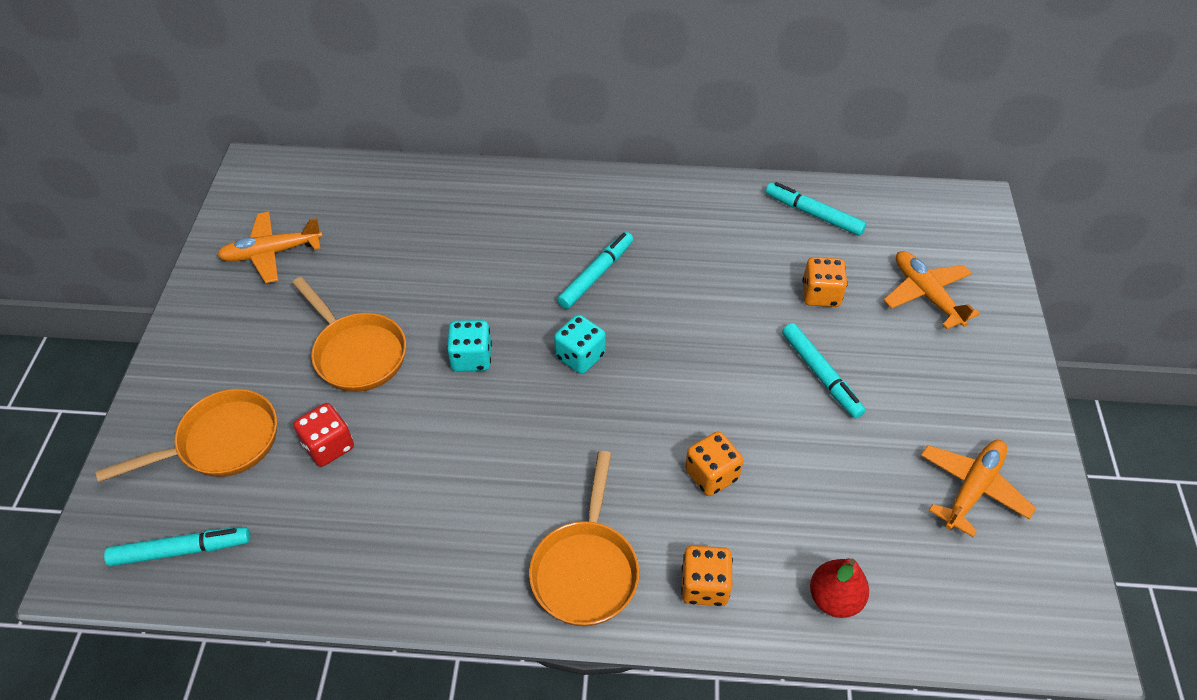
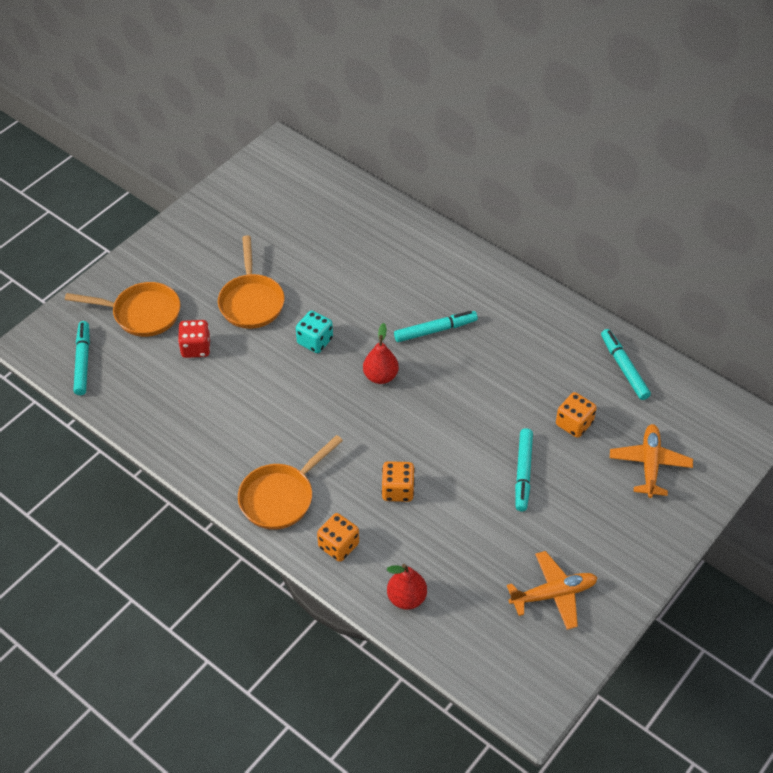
camera: 35 degrees right, 0 degrees up
(181, 550) = (83, 361): turquoise marker -> turquoise marker turned 120 degrees counterclockwise
(271, 253) = (248, 211): orange plane -> none
(580, 356) = (380, 376): turquoise dice -> red pear

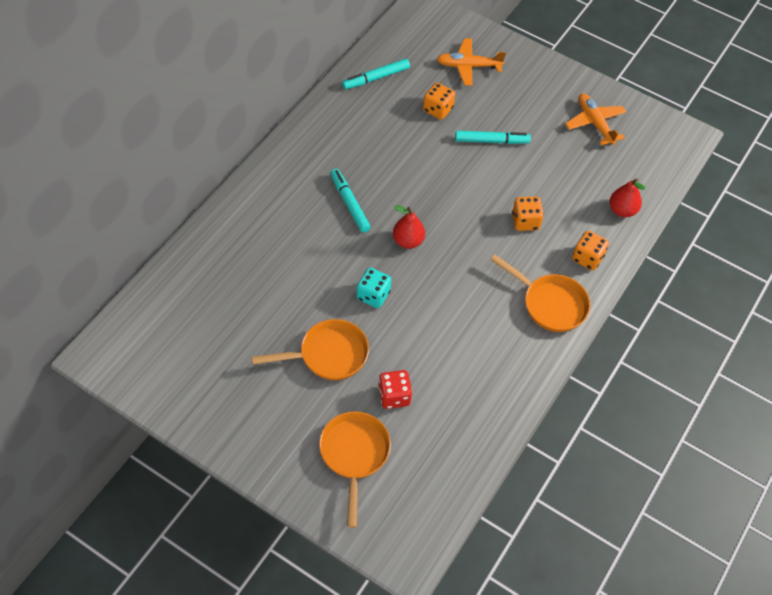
camera: 100 degrees left, 5 degrees up
(83, 361) = (425, 500): turquoise marker -> none

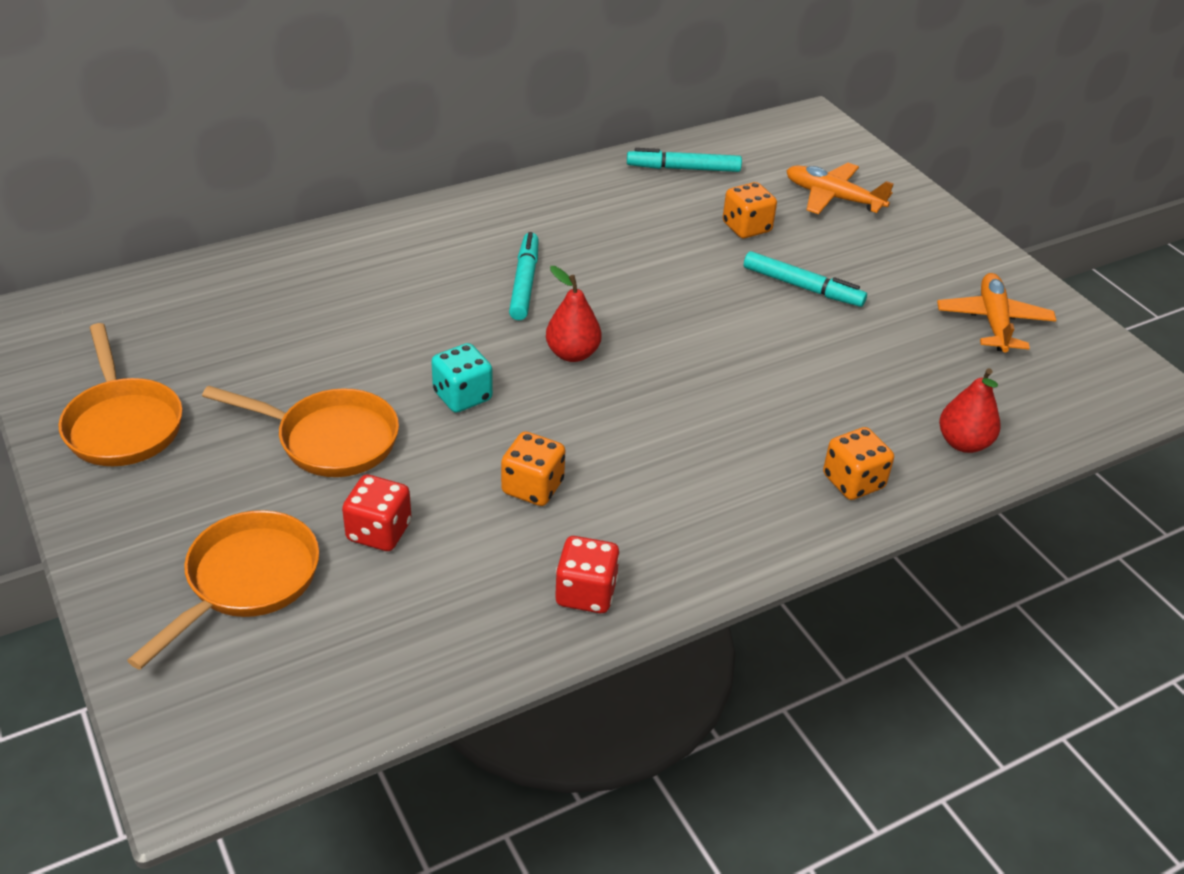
camera: 30 degrees right, 15 degrees down
(511, 381) = (586, 593): none -> red dice
(525, 221) = (781, 397): orange dice -> orange dice (532, 487)
(550, 304) = (740, 516): orange pan -> orange pan (123, 424)

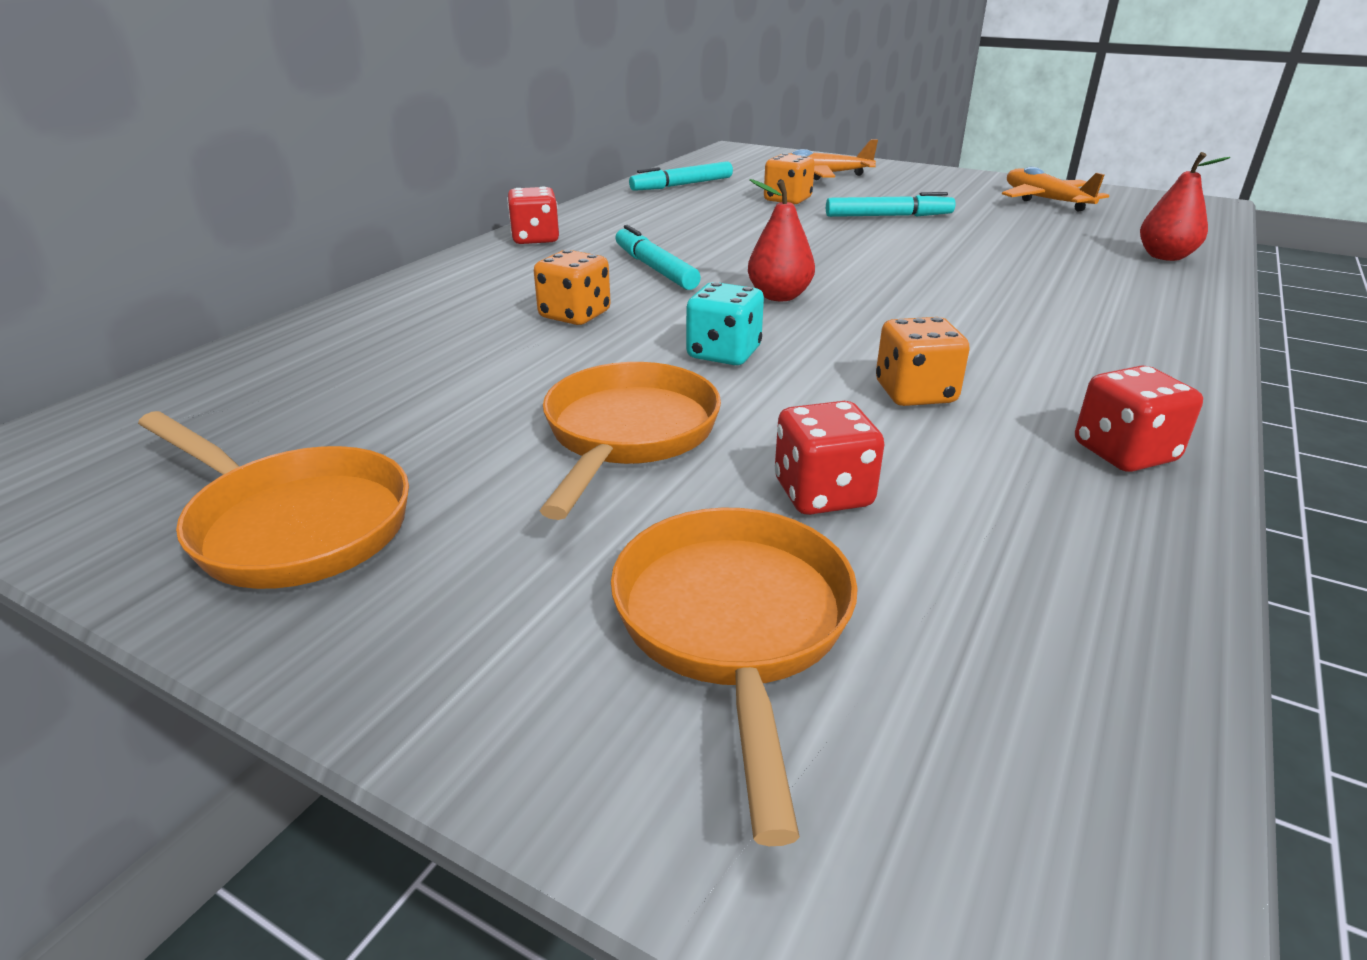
camera: 30 degrees left, 10 degrees down
(330, 439) = (628, 435): orange pan -> orange pan turned 60 degrees counterclockwise
(480, 208) = (535, 239): none -> red dice
(853, 482) = (1149, 298): orange dice -> orange dice (575, 315)

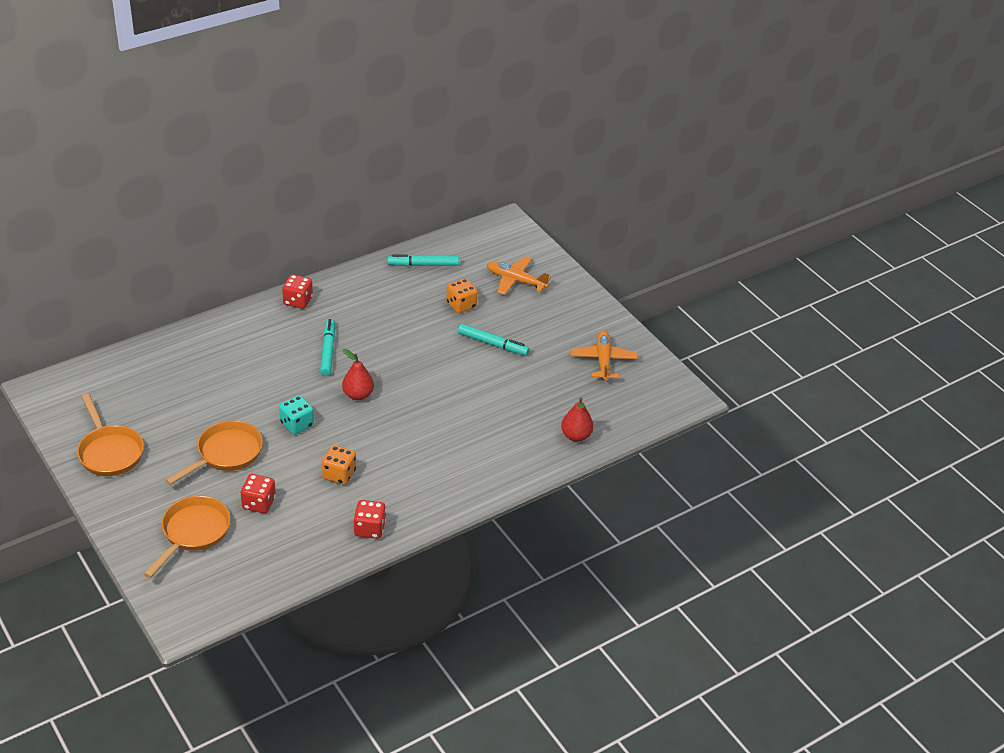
camera: 25 degrees right, 10 degrees up
(575, 315) = (264, 375): orange dice -> none

